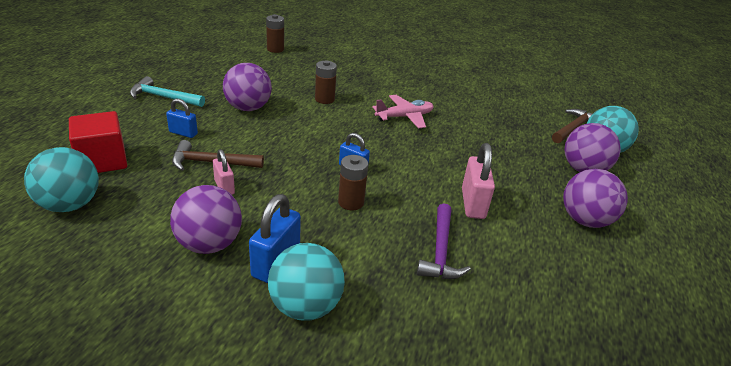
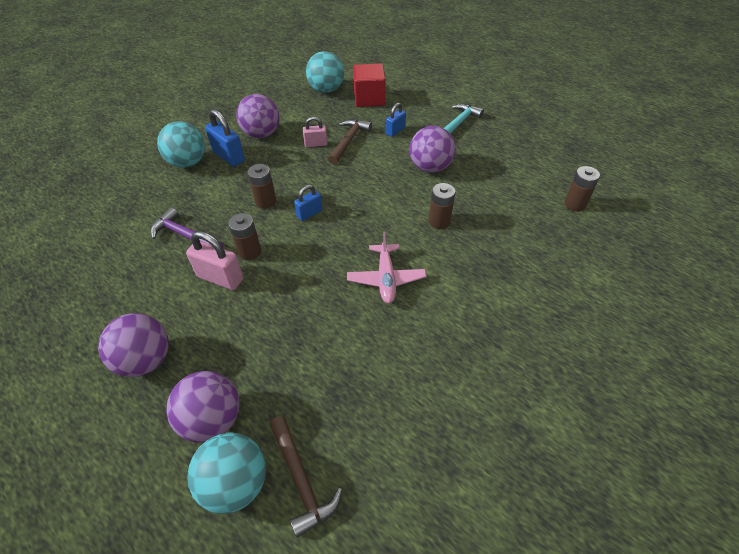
camera: 115 degrees right, 15 degrees up
(429, 194) = (249, 252): none -> brown battery

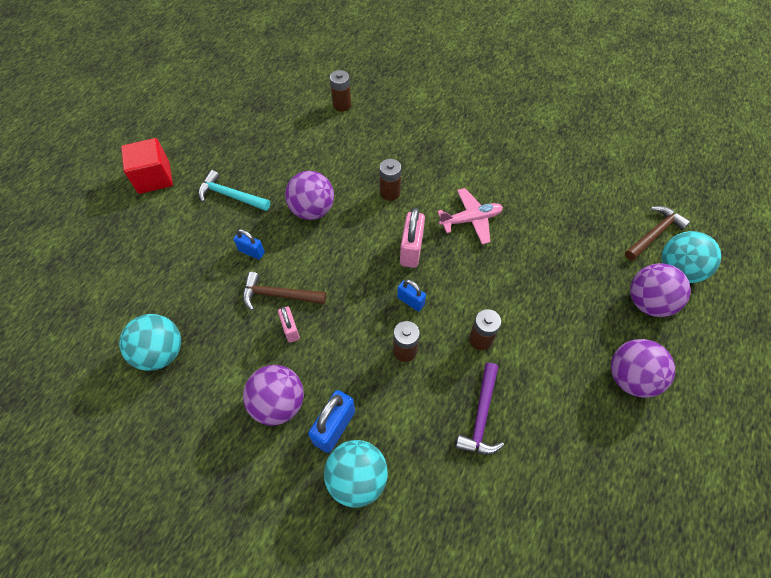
camera: 105 degrees left, 10 degrees up
(220, 278) = (522, 353): pink padlock -> pink padlock (411, 250)
(369, 99) = (182, 293): red cube -> red cube (154, 178)

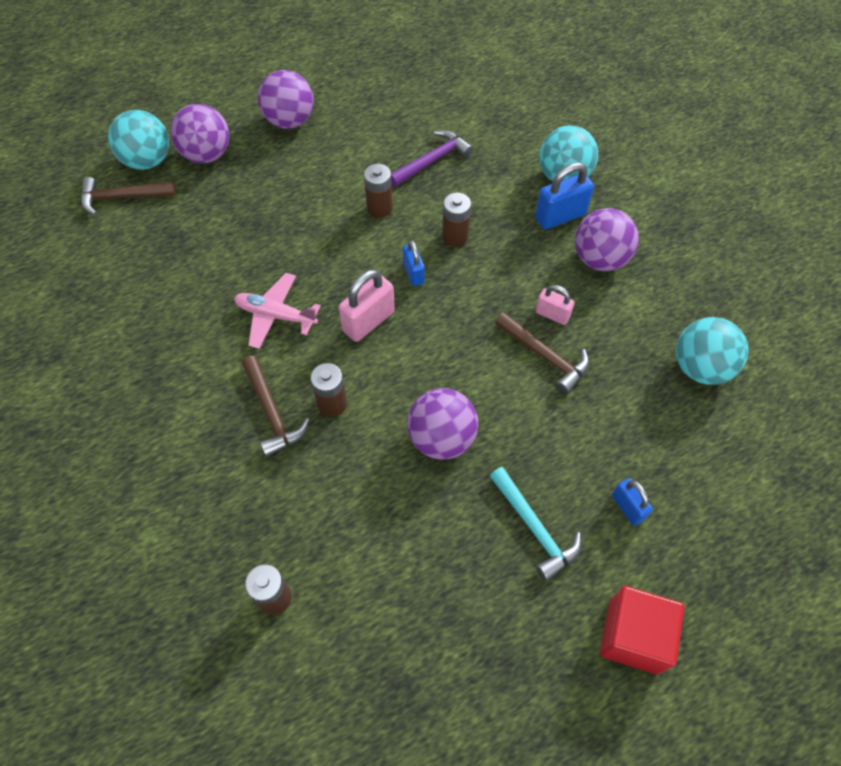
camera: 145 degrees left, 0 degrees up
(251, 252) = (548, 426): blue padlock -> blue padlock (627, 507)
(290, 329) = (552, 314): pink padlock -> pink padlock turned 75 degrees counterclockwise
(418, 170) = (272, 412): none -> brown hammer

